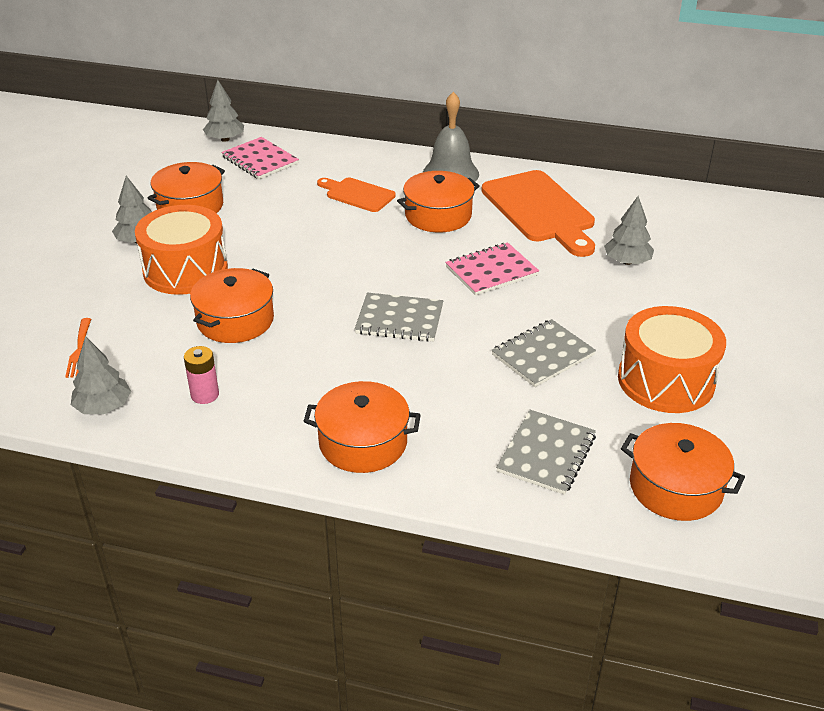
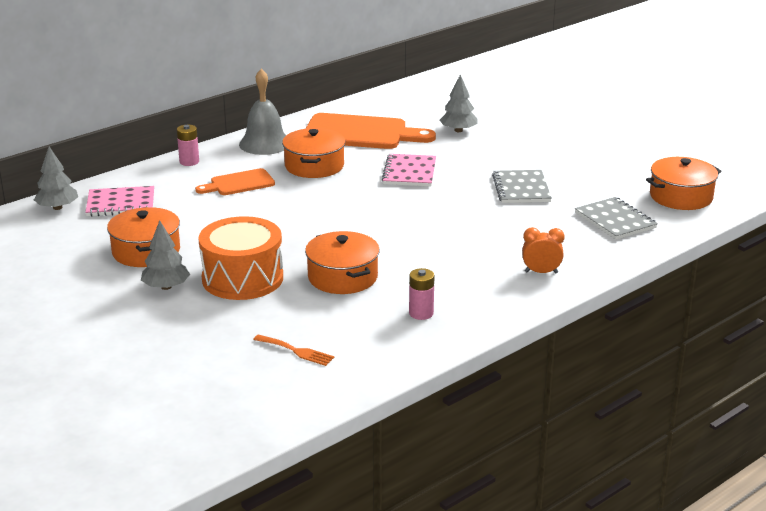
camera: 55 degrees left, 10 degrees down
(103, 407) = (386, 358): grey tree -> none
(363, 442) = (541, 272): orange pot -> orange clock
(369, 155) = (189, 162): none -> pink battery
(399, 319) = (423, 219): grey notebook -> none
(666, 380) = (588, 164): orange drum -> none

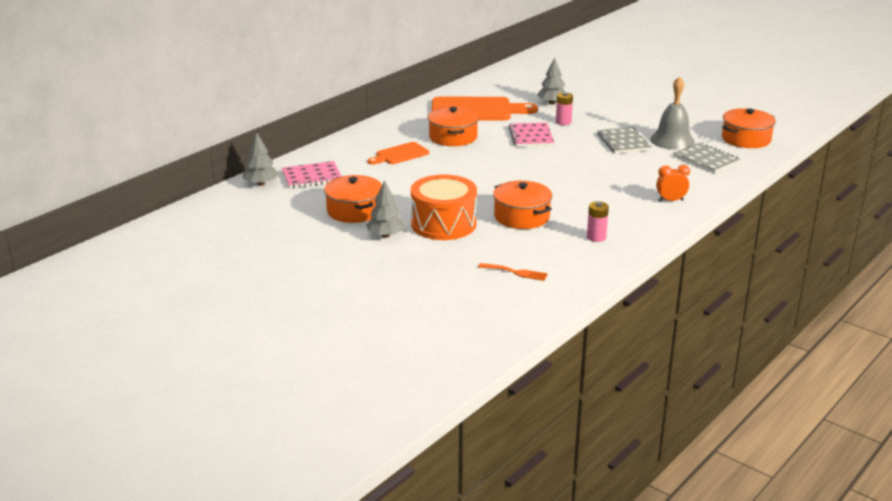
camera: 10 degrees left, 0 degrees up
(189, 162) = (349, 141): pink battery -> pink battery (563, 122)
(265, 143) = (403, 123): grey bell -> grey bell (672, 140)

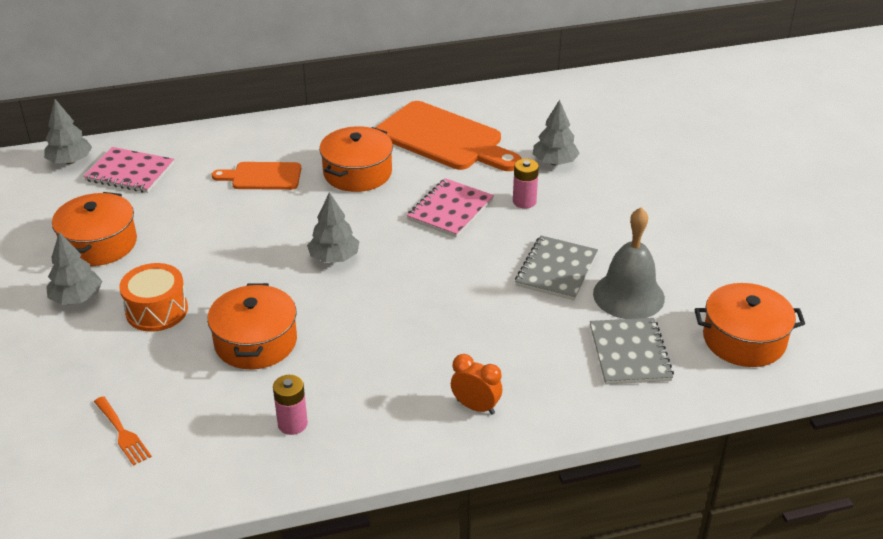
camera: 35 degrees right, 10 degrees up
(443, 224) = (157, 310): orange drum -> orange drum, size x0.66
(503, 173) = (334, 258): none -> grey tree

